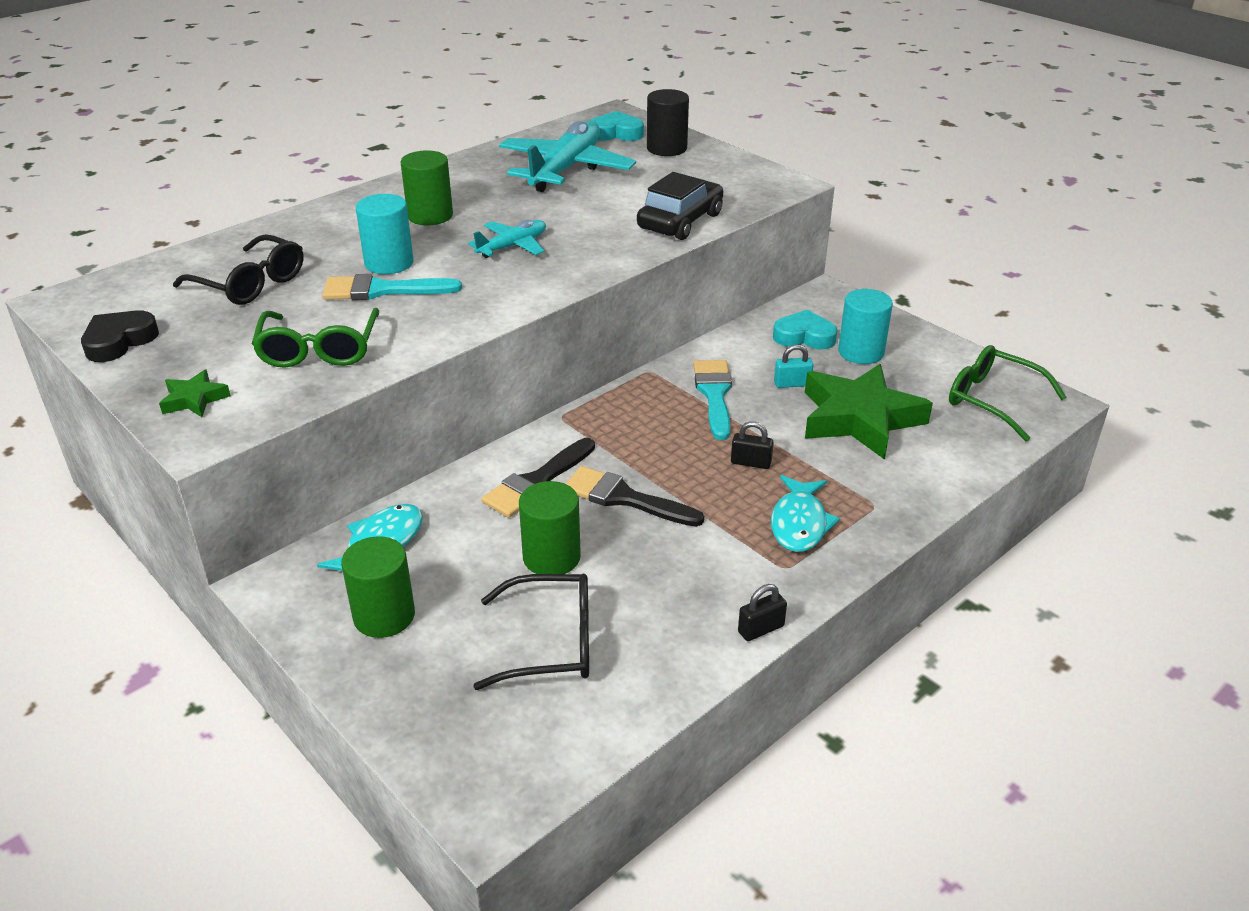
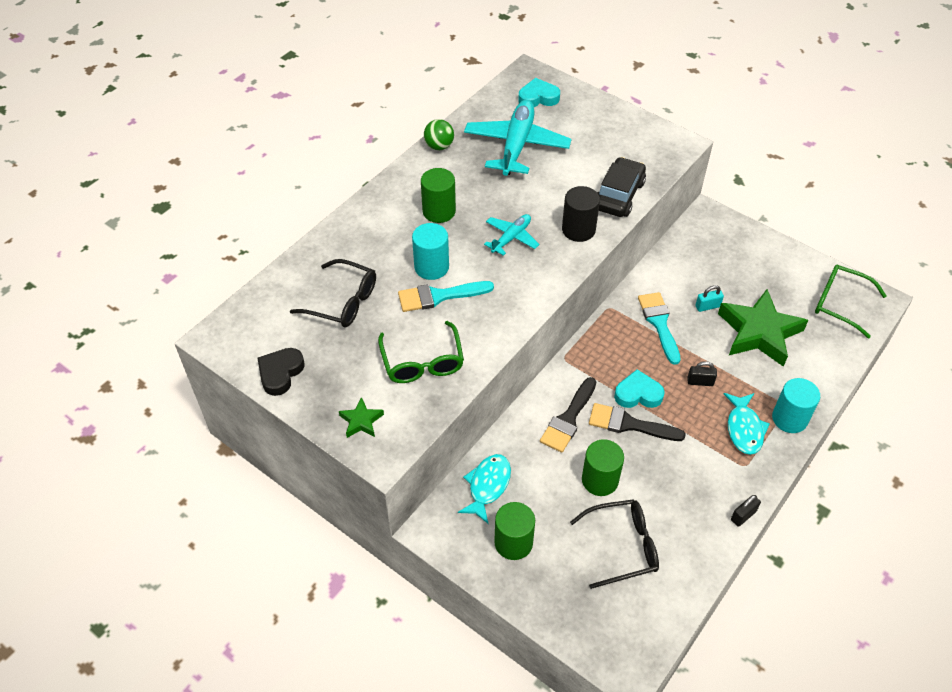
camera: 10 degrees left, 15 degrees up
(465, 162) = (439, 146): none -> green ball
(666, 148) = (581, 112): black cylinder -> black cylinder (578, 230)
(804, 336) = (704, 260): turquoise heart -> turquoise heart (638, 394)
(861, 352) = (745, 270): turquoise cylinder -> turquoise cylinder (789, 418)

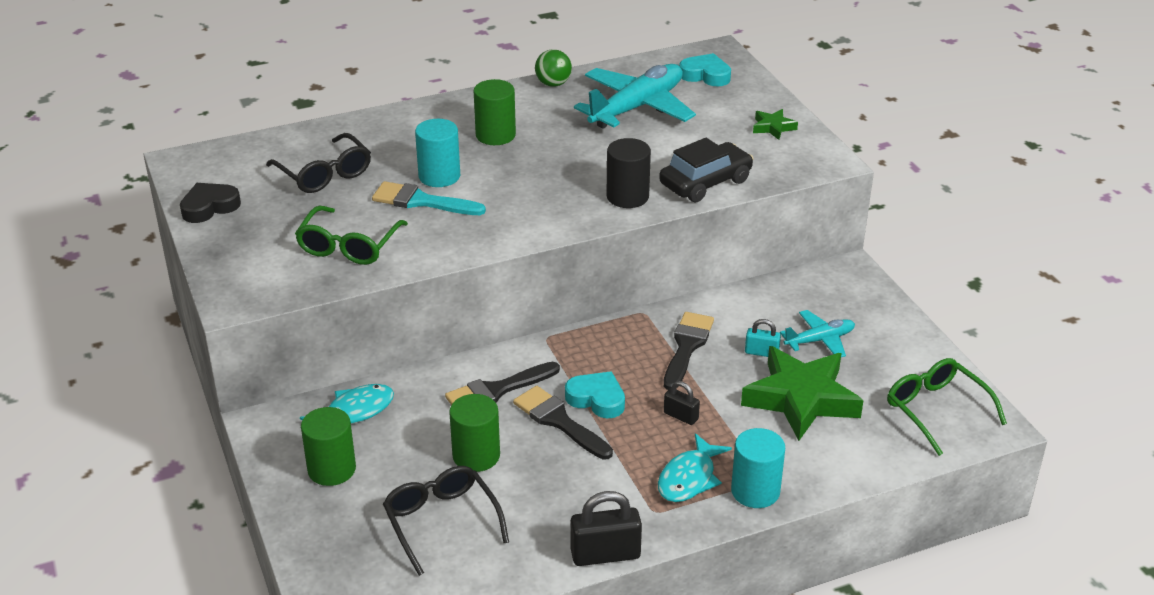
camera: 30 degrees right, 15 degrees down
(361, 421) = (242, 269): green star -> green star (773, 127)
(511, 238) = (547, 180): turquoise plane -> turquoise plane (820, 340)
(622, 546) = (441, 522): black glasses -> black glasses turned 135 degrees counterclockwise
(659, 323) = (687, 347): turquoise brush -> black brush
(743, 515) = (605, 554): black padlock -> black padlock, size x1.76

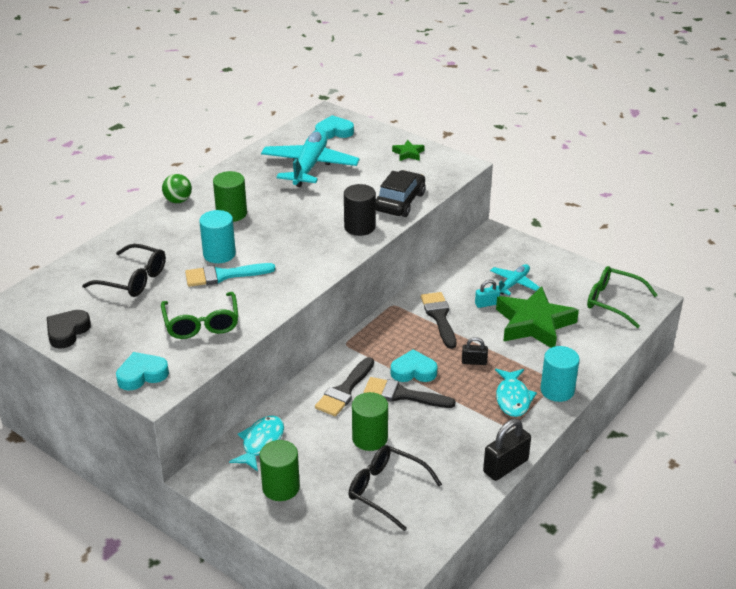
camera: 30 degrees left, 0 degrees up
(238, 278) = (142, 375): none -> turquoise heart
(553, 84) = (238, 166): green ball -> green ball (178, 201)

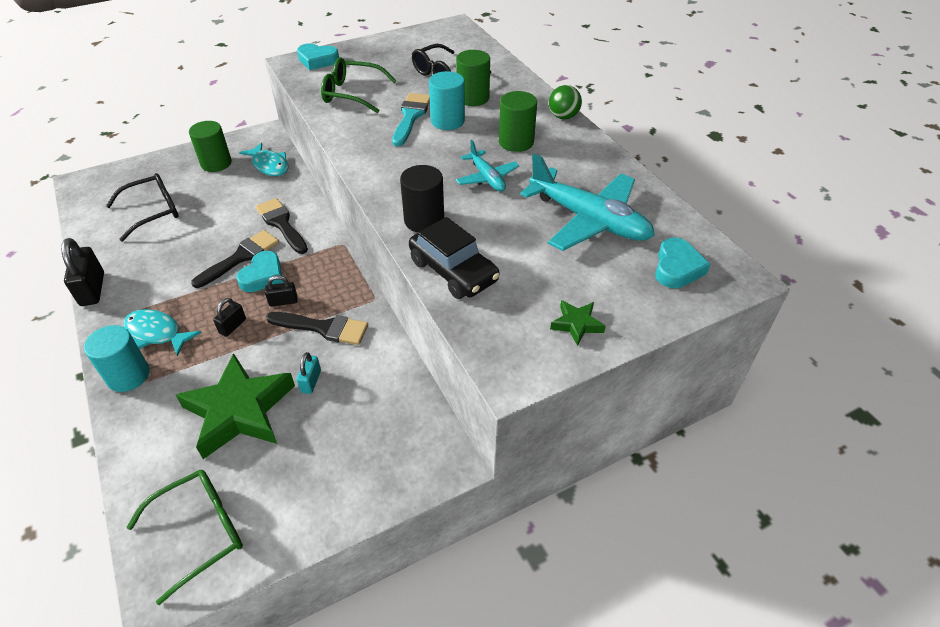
camera: 115 degrees right, 10 degrees up
(67, 332) = (400, 41): black heart -> none
(142, 375) = (317, 60): turquoise heart -> turquoise heart turned 105 degrees clockwise
(370, 438) = (213, 220): green cylinder -> green cylinder (473, 98)
(431, 347) = (283, 301): none -> black padlock
(513, 284) = (326, 429): turquoise plane -> turquoise plane (487, 178)

